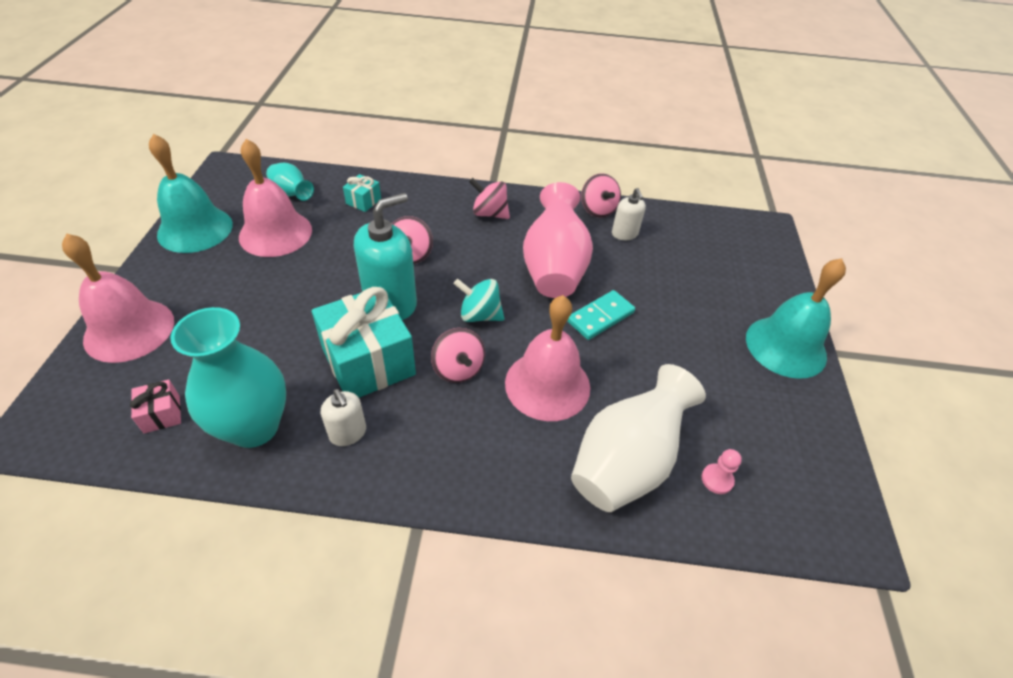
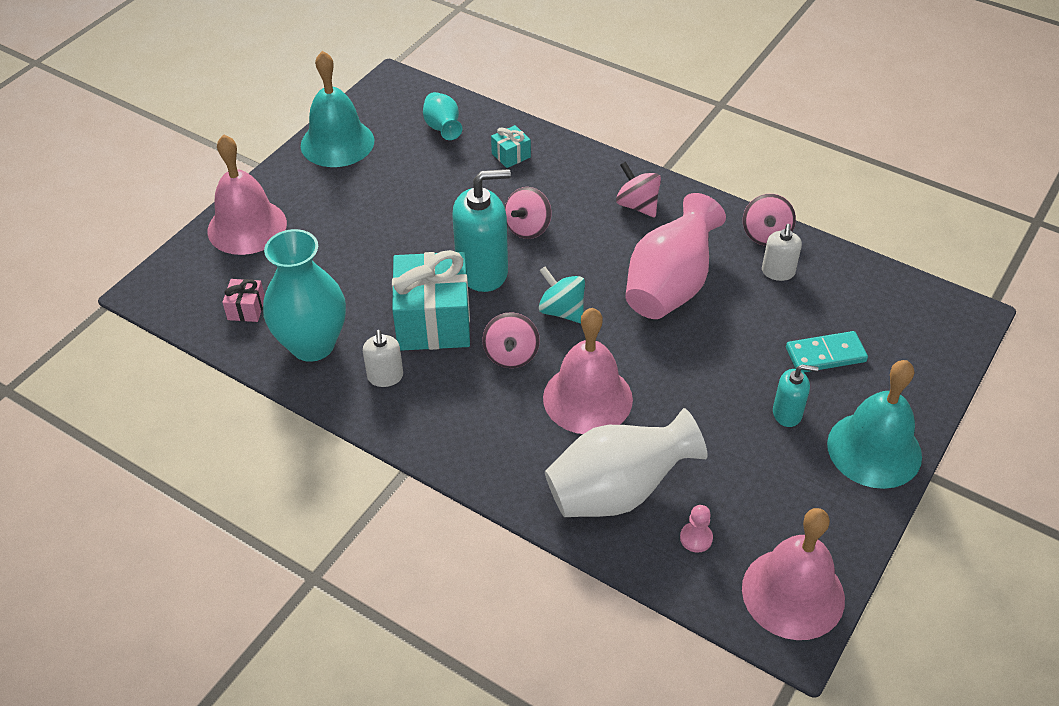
camera: 30 degrees right, 0 degrees up
(275, 233) = (408, 167): pink bell -> pink bell (793, 593)
(600, 317) = (686, 352): turquoise domino -> turquoise domino (825, 355)
(707, 340) = (787, 413): none -> turquoise soap dispenser

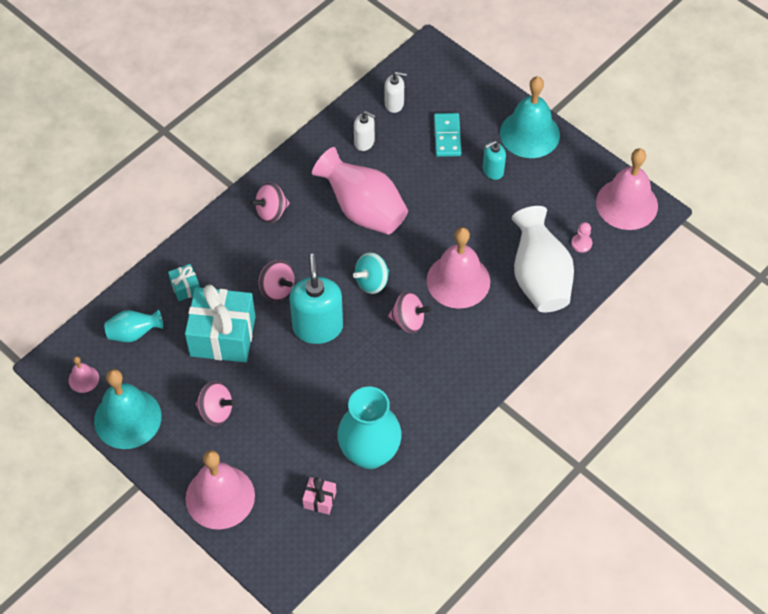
camera: 80 degrees left, 10 degrees up
(380, 104) = (83, 379): none -> pink bell
(385, 377) = (413, 405): white soap dispenser -> white soap dispenser (394, 104)
(433, 321) = (363, 367): turquoise gift -> turquoise gift (223, 336)
(766, 235) = (325, 139): pink spinning top -> pink spinning top (216, 411)
(787, 413) = (492, 171): turquoise soap dispenser -> turquoise soap dispenser turned 135 degrees counterclockwise

